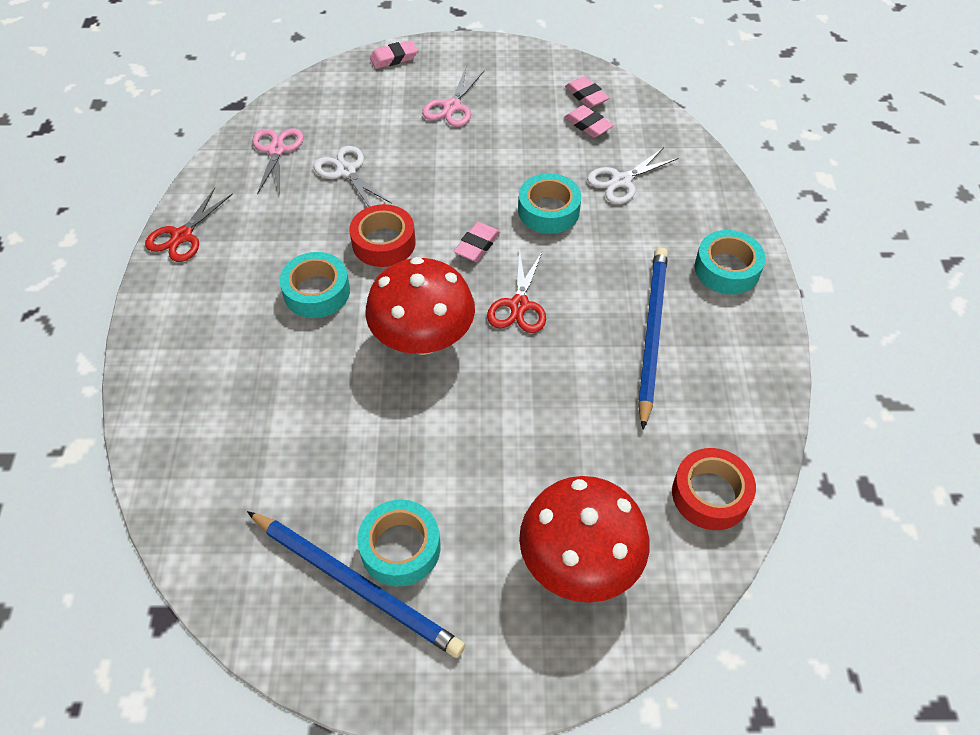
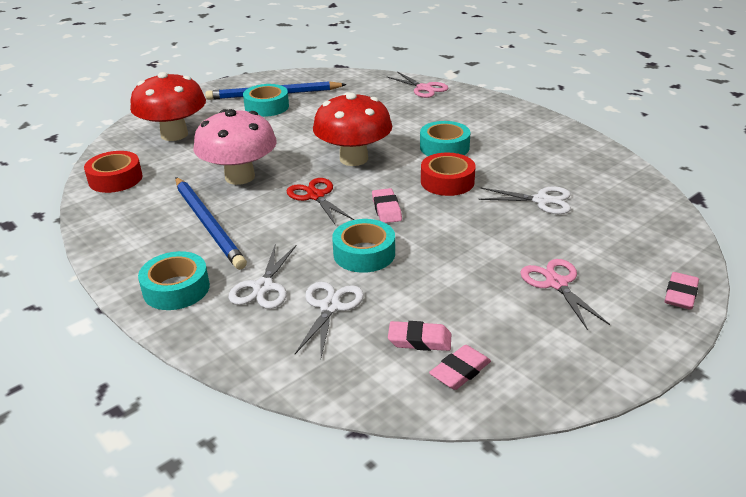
camera: 140 degrees right, 20 degrees down
(182, 236) = (560, 131): red scissors -> none
(276, 150) = (607, 187): pink scissors -> pink scissors (424, 88)
(566, 393) = (240, 177): none -> pink mushroom
(586, 96) = (460, 371): pink eraser -> pink eraser turned 60 degrees counterclockwise
(656, 228) = (263, 287): none -> white scissors

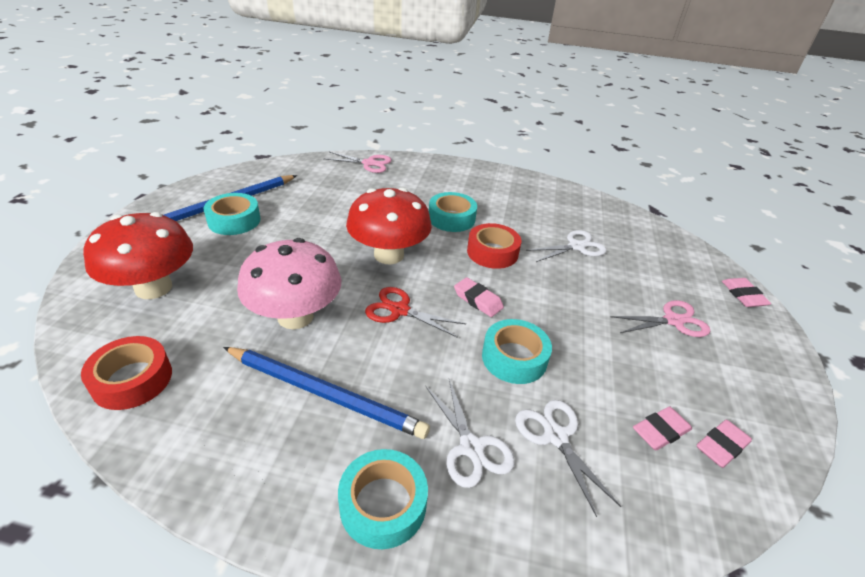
camera: 40 degrees left, 5 degrees up
(460, 371) = (721, 446): pink eraser -> pink eraser turned 45 degrees clockwise
(556, 283) = (673, 321): pink scissors -> pink scissors turned 135 degrees clockwise

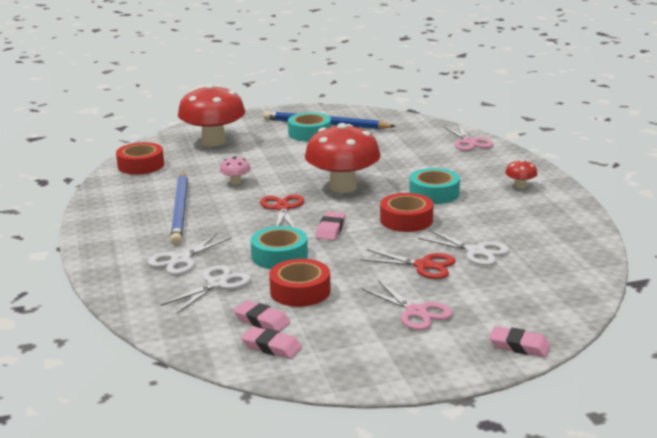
camera: 65 degrees right, 15 degrees down
(295, 316) = (235, 182): pink mushroom -> pink mushroom, size x0.42
(383, 504) = (119, 247): turquoise tape -> none
(474, 181) = (520, 186): none -> red mushroom
(587, 281) = (423, 266): none -> red scissors
(603, 375) = (300, 291): none -> red tape
(743, 295) = (519, 346): pink eraser -> pink eraser turned 60 degrees clockwise

